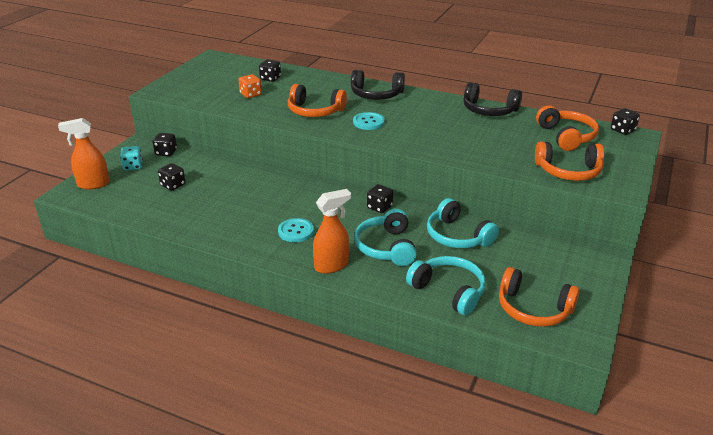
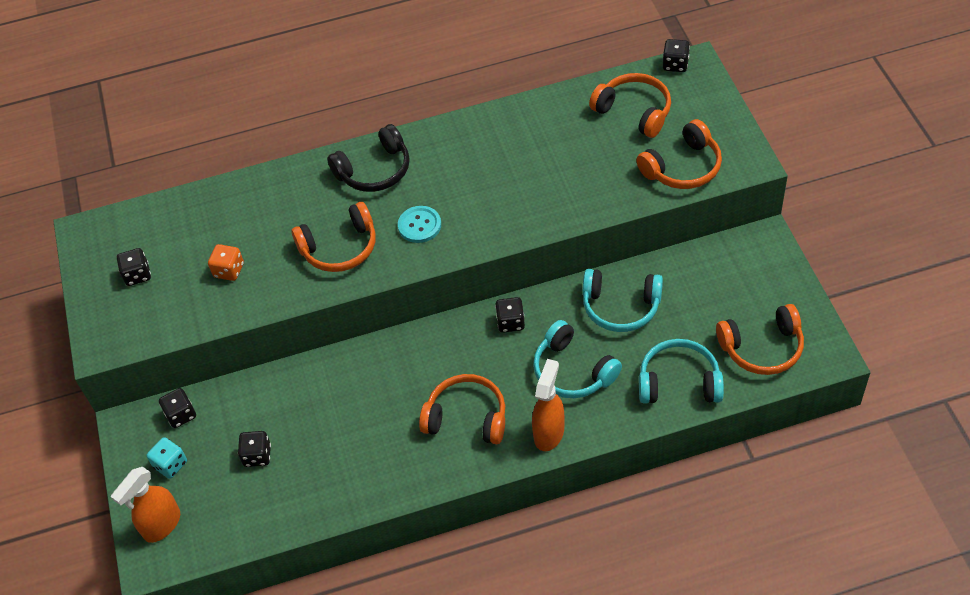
camera: 35 degrees left, 20 degrees up
(270, 78) = (215, 224): black dice -> black dice (137, 275)
(296, 231) = (467, 417): turquoise button -> orange headphones
(489, 110) = (521, 117): black headphones -> none

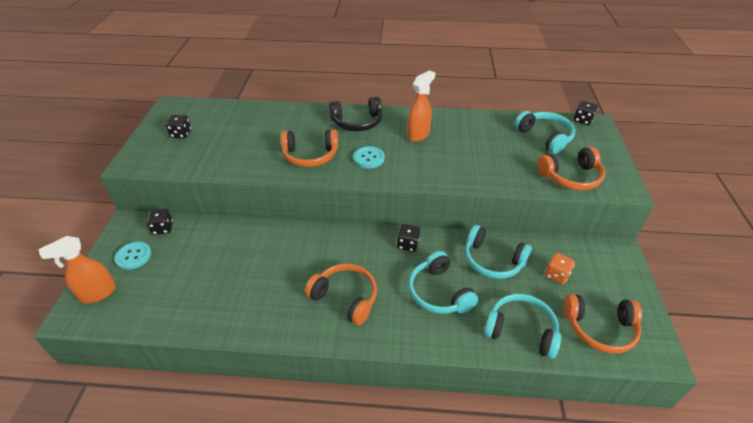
camera: 15 degrees right, 10 degrees down
(170, 464) = (133, 256): turquoise dice -> turquoise button
(229, 270) = (234, 147): orange dice -> orange dice (556, 275)
(257, 455) = (190, 271): black dice -> none
(549, 433) = (401, 332): orange spray bottle -> orange spray bottle (418, 135)
(634, 111) = (545, 137): orange headphones -> turquoise headphones

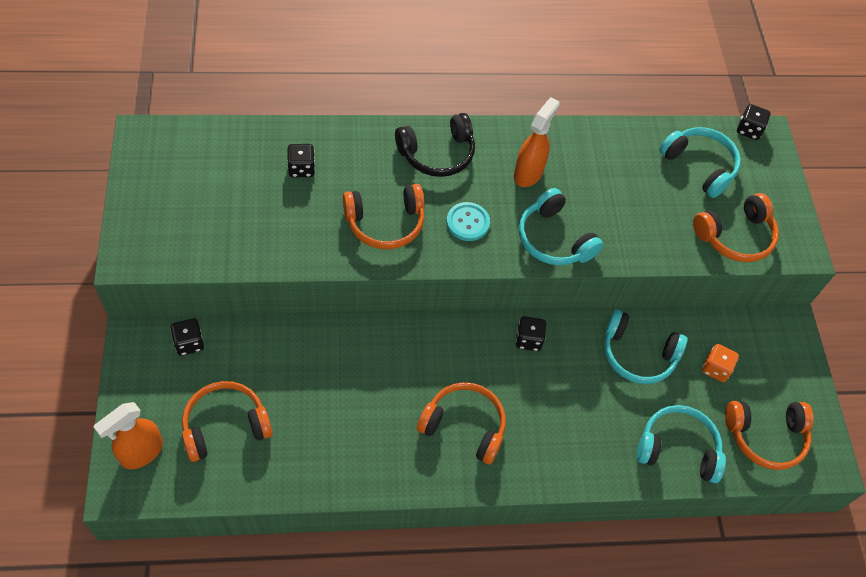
camera: 15 degrees left, 15 degrees up
(133, 256) = (166, 392): turquoise button -> none
(165, 281) = (225, 425): none -> orange headphones
(181, 134) = (182, 194): black dice -> black dice (301, 168)
(439, 292) = (577, 407): turquoise headphones -> turquoise headphones (554, 239)

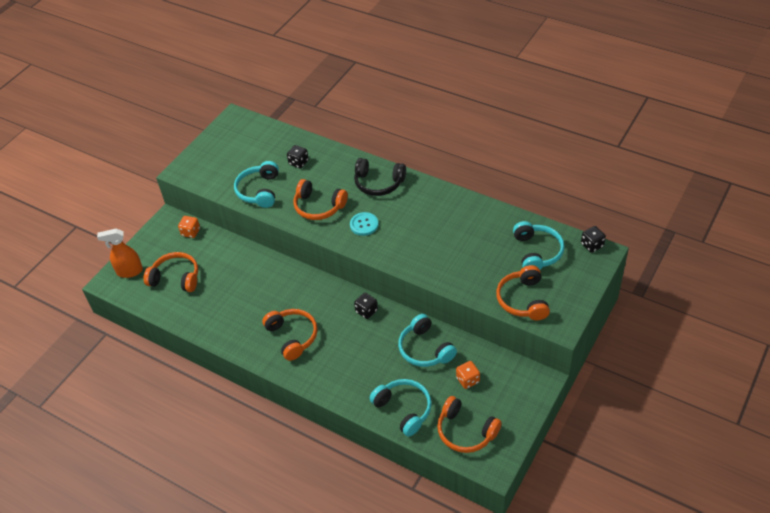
camera: 45 degrees right, 10 degrees down
(189, 343) = (191, 232): black dice -> orange dice
(528, 173) = (422, 213): orange spray bottle -> none
(554, 239) = (406, 253): turquoise headphones -> turquoise headphones (259, 191)
(735, 236) = (523, 300): orange headphones -> orange headphones turned 75 degrees clockwise

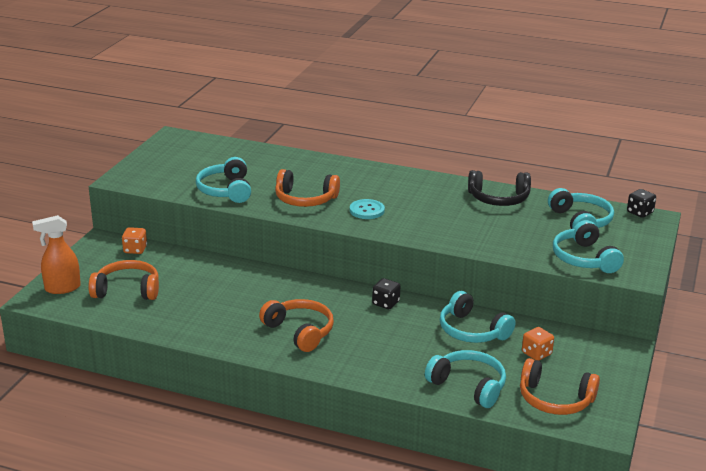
camera: 15 degrees left, 20 degrees down
(298, 162) = (266, 167): black dice -> none
(378, 183) = (370, 178): black headphones -> black headphones (498, 198)
(523, 300) = (584, 258): orange headphones -> turquoise headphones

